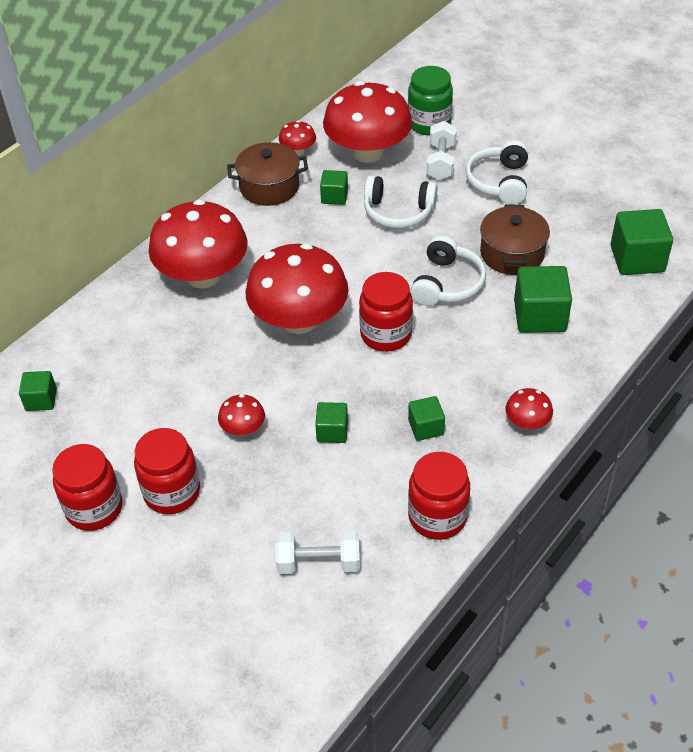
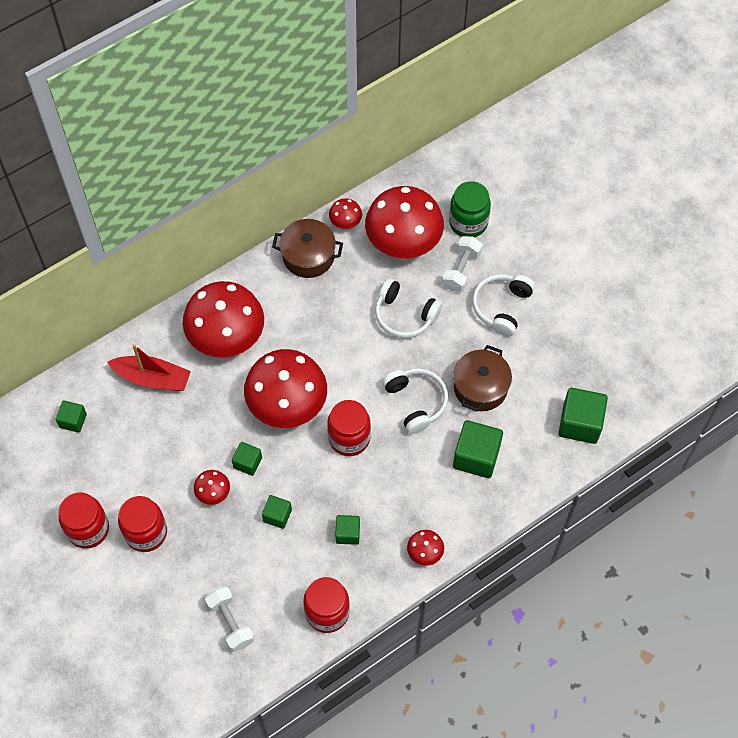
camera: 15 degrees right, 15 degrees up
(128, 335) = (152, 378): none -> red boat
(318, 562) = (231, 622): white dumbbell -> white dumbbell turned 45 degrees clockwise
(334, 197) = (358, 283): green cube -> green cube (247, 462)
(447, 283) = (416, 402): white headphones -> white headphones turned 60 degrees counterclockwise

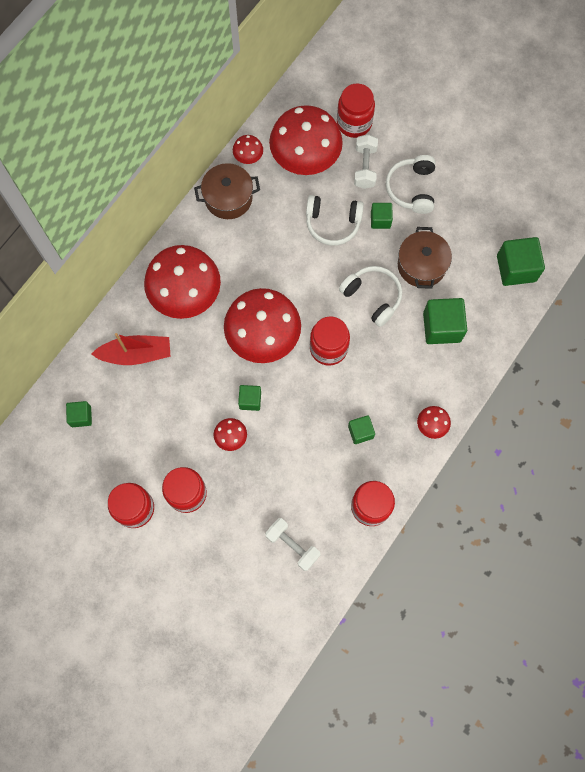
camera: 20 degrees left, 10 degrees up
(277, 515) = (294, 438): green cube -> green cube (380, 220)
(468, 223) = (354, 123): green jar -> red jar

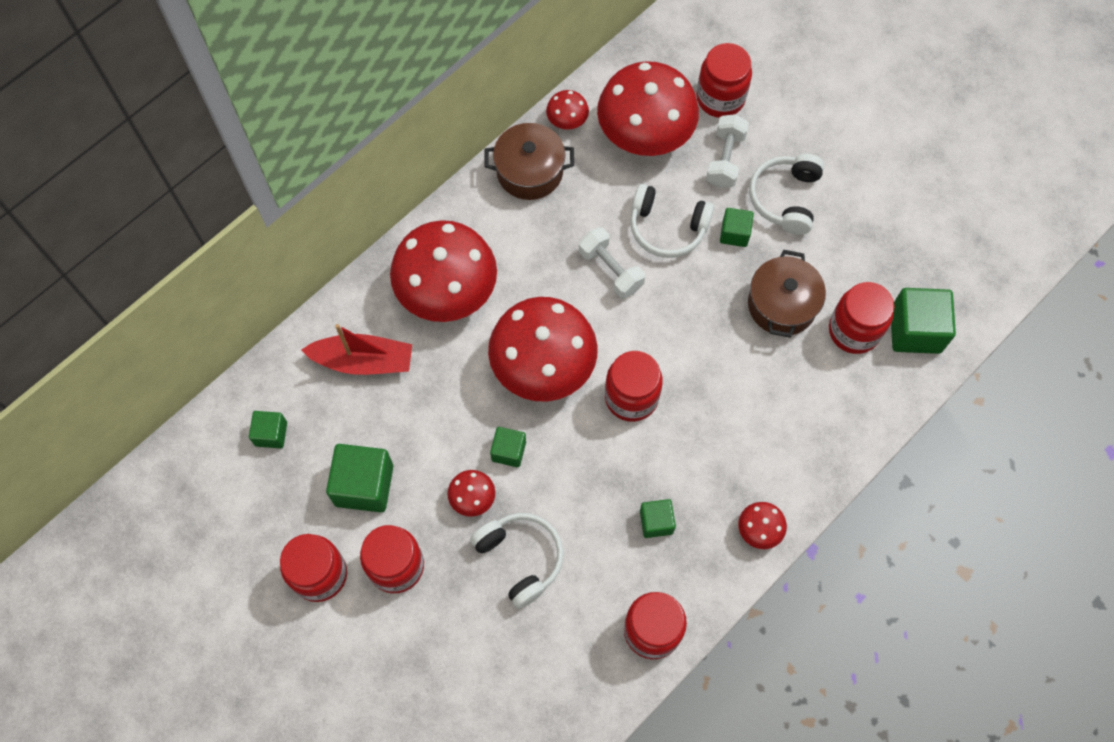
camera: 10 degrees right, 5 degrees down
(292, 545) = (531, 666): white dumbbell -> white dumbbell (610, 270)
(372, 297) = (705, 337): white headphones -> white headphones (520, 558)
(441, 327) = (796, 394): green cube -> green cube (364, 485)
(474, 275) = (854, 331): none -> red jar

